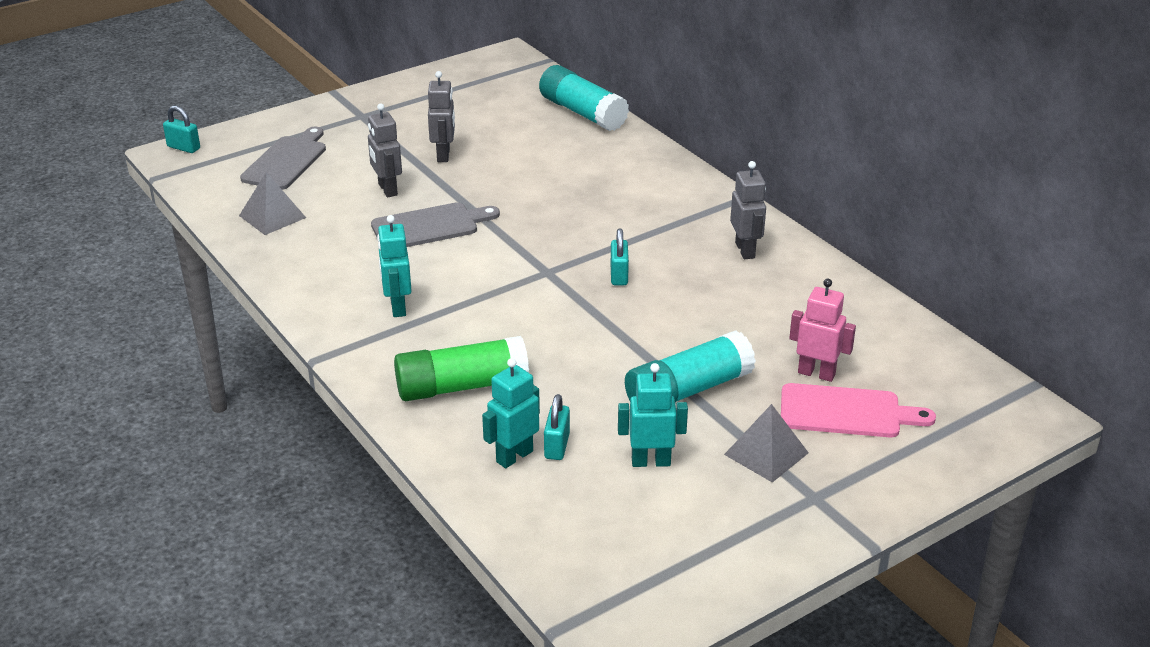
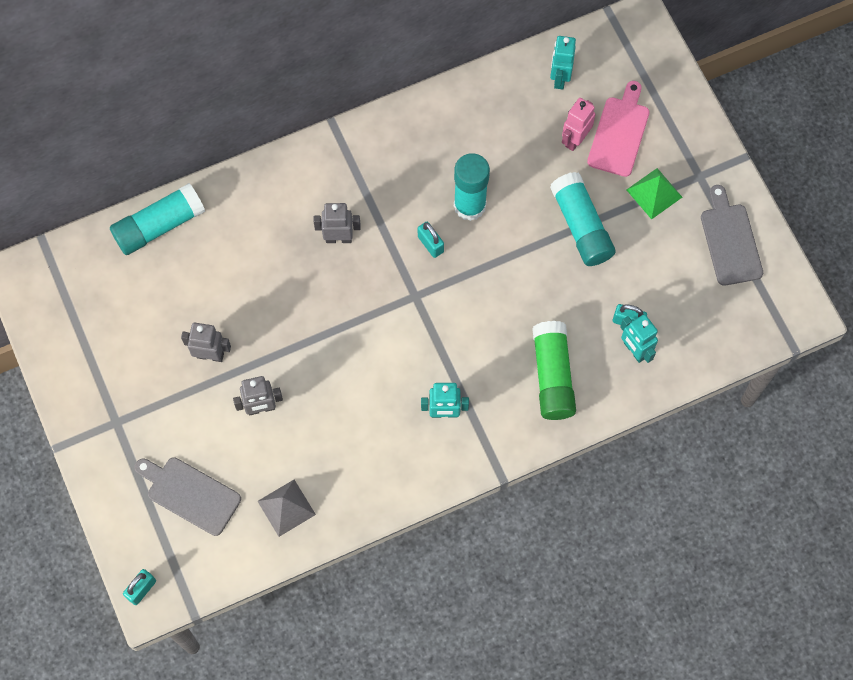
camera: 80 degrees left, 35 degrees up
(429, 226) = (330, 378): grey cutting board -> grey cutting board (730, 240)
(619, 275) = (430, 244): turquoise padlock -> turquoise padlock turned 45 degrees clockwise
(651, 461) = (652, 265): turquoise robot -> turquoise robot (559, 78)
(682, 298) = (469, 206): none -> turquoise glue stick
(745, 250) = (413, 146): grey robot -> grey robot (338, 238)
(766, 453) = (654, 193): grey pyramid -> green pyramid

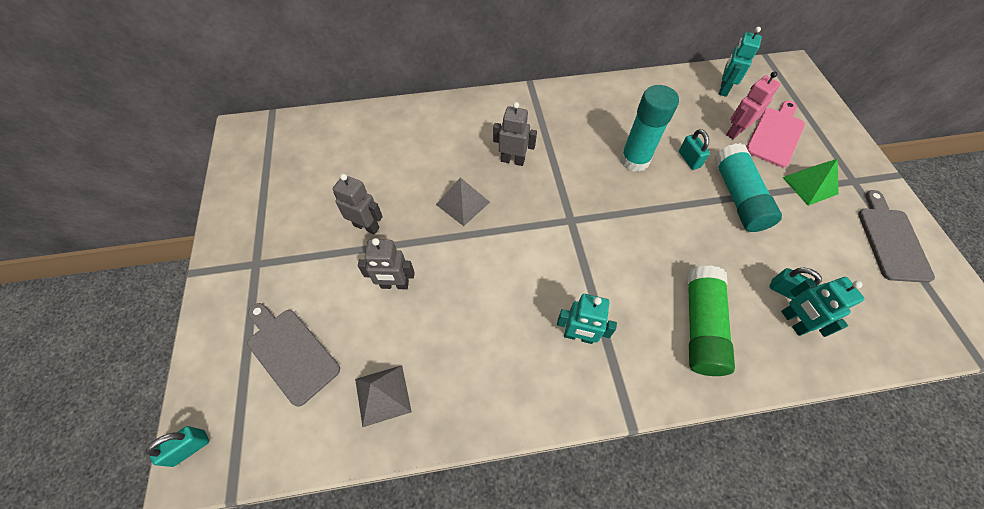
camera: 15 degrees right, 10 degrees down
(159, 226) = (367, 121): turquoise glue stick -> none
(300, 304) = (463, 203): none -> grey pyramid
(430, 244) = (593, 182): turquoise padlock -> turquoise padlock (689, 159)

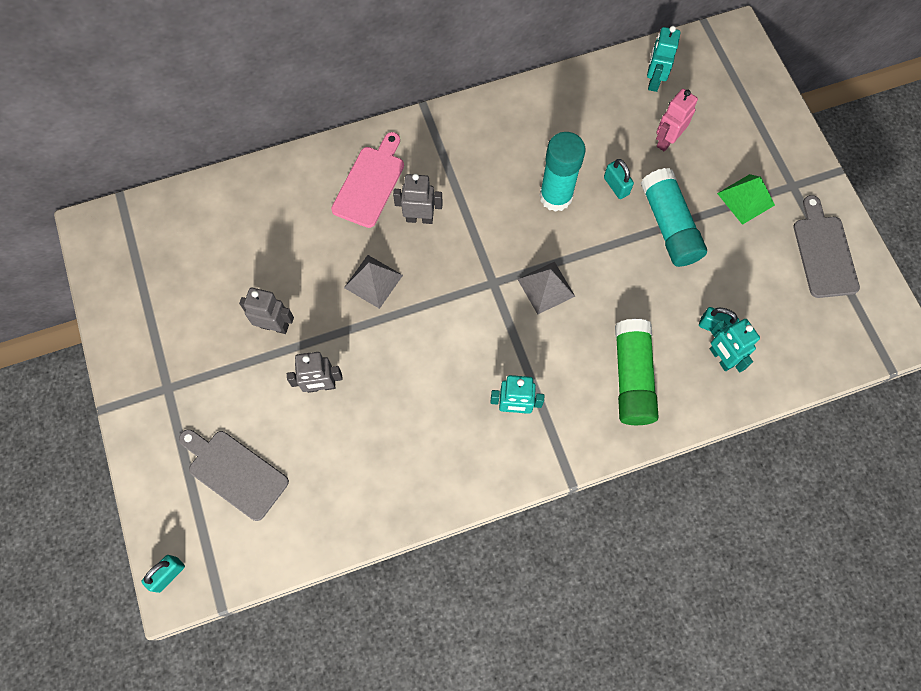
camera: 10 degrees left, 10 degrees up
(382, 395) = (336, 496): grey pyramid -> grey pyramid (546, 287)
(776, 135) = (712, 138): pink cutting board -> pink cutting board (370, 183)

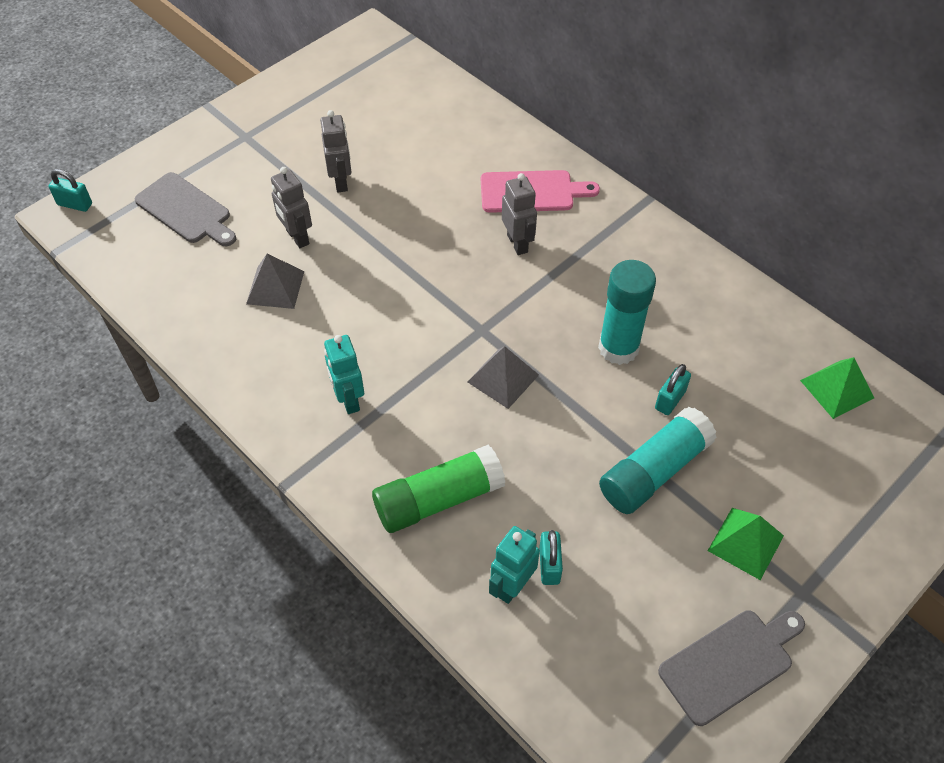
camera: 65 degrees right, 15 degrees down
(235, 472) = (186, 210): grey cutting board -> grey cutting board turned 120 degrees clockwise
(373, 281) = (427, 234): grey pyramid -> grey pyramid (275, 287)
(653, 81) = (836, 389): turquoise robot -> green pyramid
(666, 140) = (766, 429): pink robot -> none

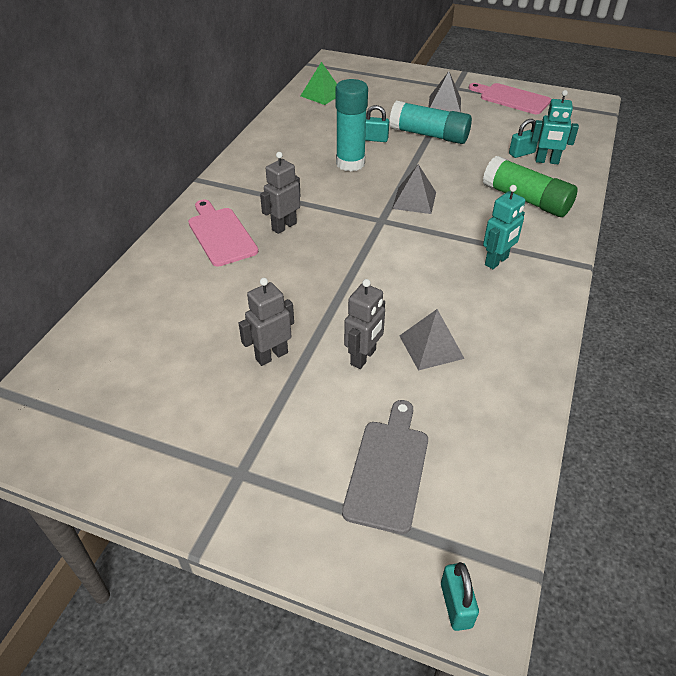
camera: 115 degrees left, 10 degrees down
(730, 663) = (512, 98): grey cutting board -> pink cutting board
(745, 543) = (444, 104): green pyramid -> grey pyramid

